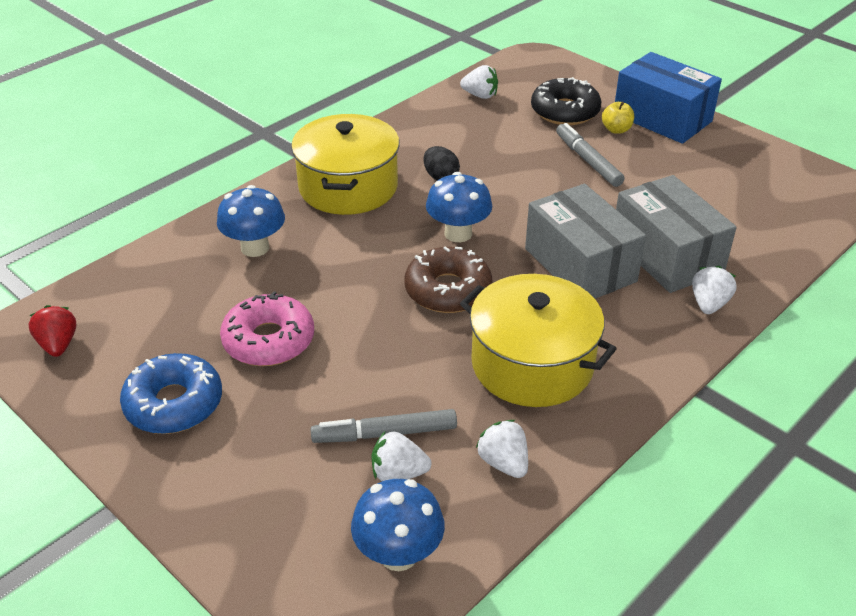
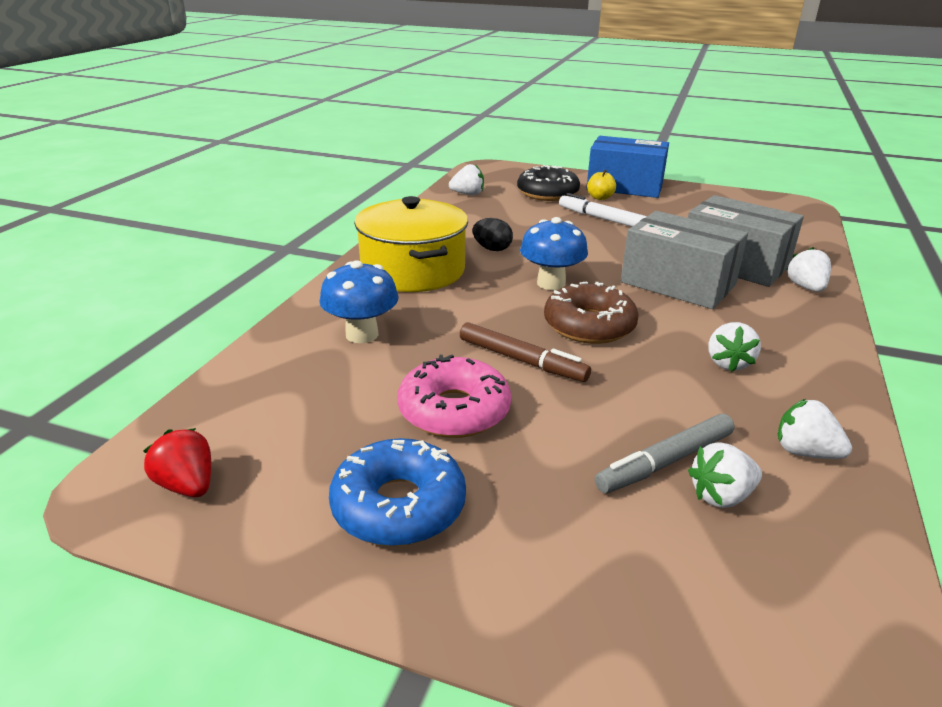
camera: 25 degrees left, 10 degrees down
(359, 310) = (522, 360): none -> brown marker
(398, 554) = (816, 581): blue mushroom -> none
(532, 364) = (728, 363): yellow pot -> white strawberry
(588, 161) = (601, 218): grey marker -> white marker

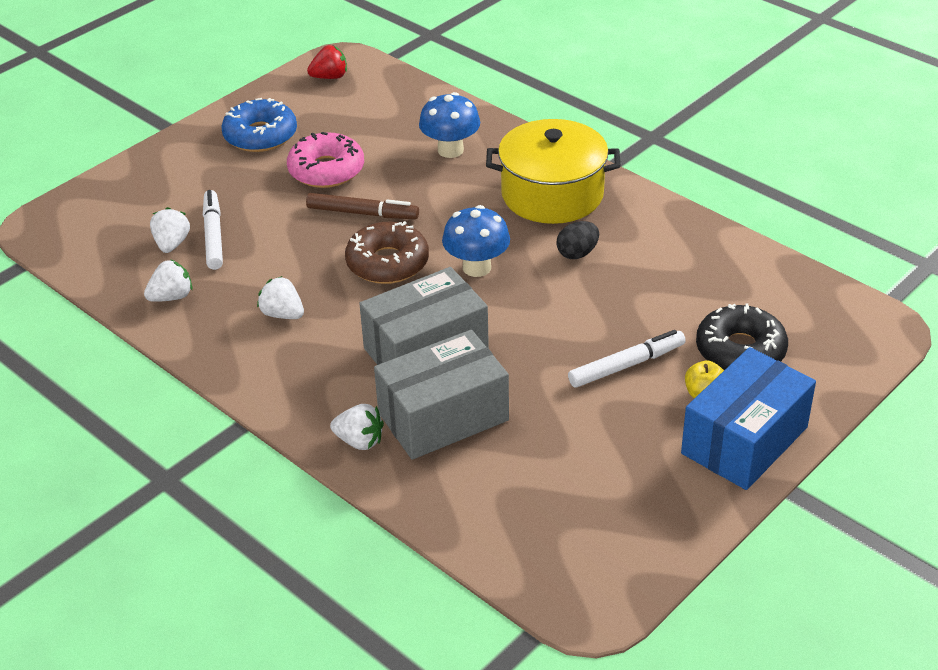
camera: 115 degrees right, 10 degrees up
(468, 194) = (762, 279): white strawberry -> none
(522, 360) = (362, 213): brown marker -> brown marker turned 135 degrees counterclockwise
(665, 462) = (213, 235): grey marker -> white marker

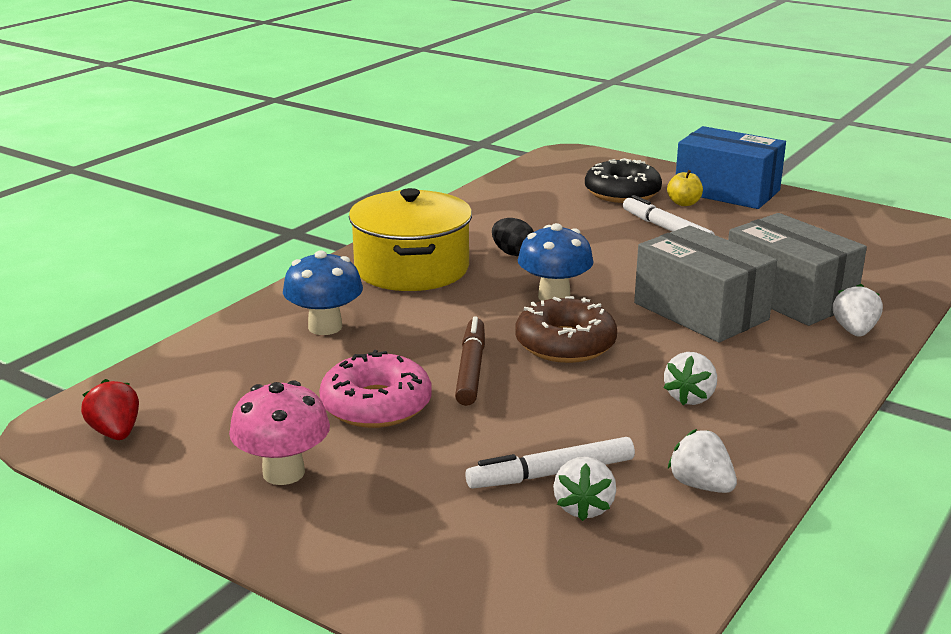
camera: 100 degrees left, 15 degrees down
(172, 244) = (583, 507): white strawberry -> white strawberry turned 75 degrees counterclockwise
(260, 135) = (283, 472): blue donut -> pink mushroom

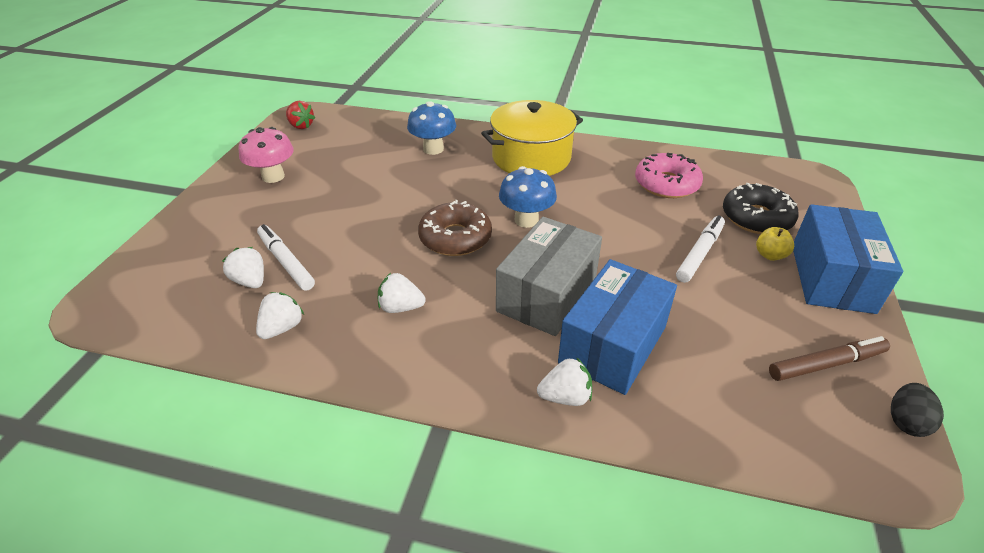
camera: 70 degrees right, 15 degrees up
(116, 433) = (301, 126): red strawberry -> red strawberry turned 90 degrees clockwise
(376, 405) = (348, 186): pink donut -> pink donut (666, 184)
(471, 369) = (403, 208): brown marker -> brown marker (826, 364)
(512, 253) = (586, 189): black egg -> black egg (906, 422)
(583, 507) = (250, 281): white strawberry -> white strawberry turned 60 degrees clockwise
(789, 296) = (613, 345): grey box -> blue box

